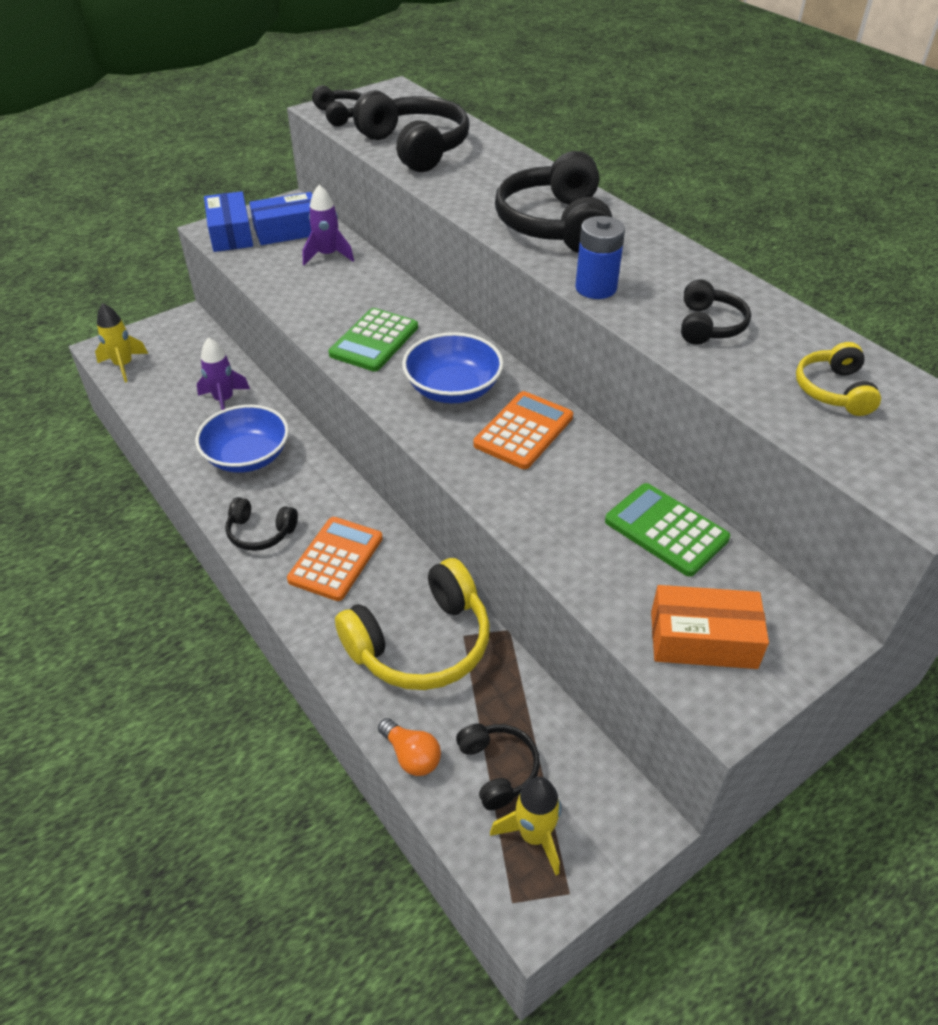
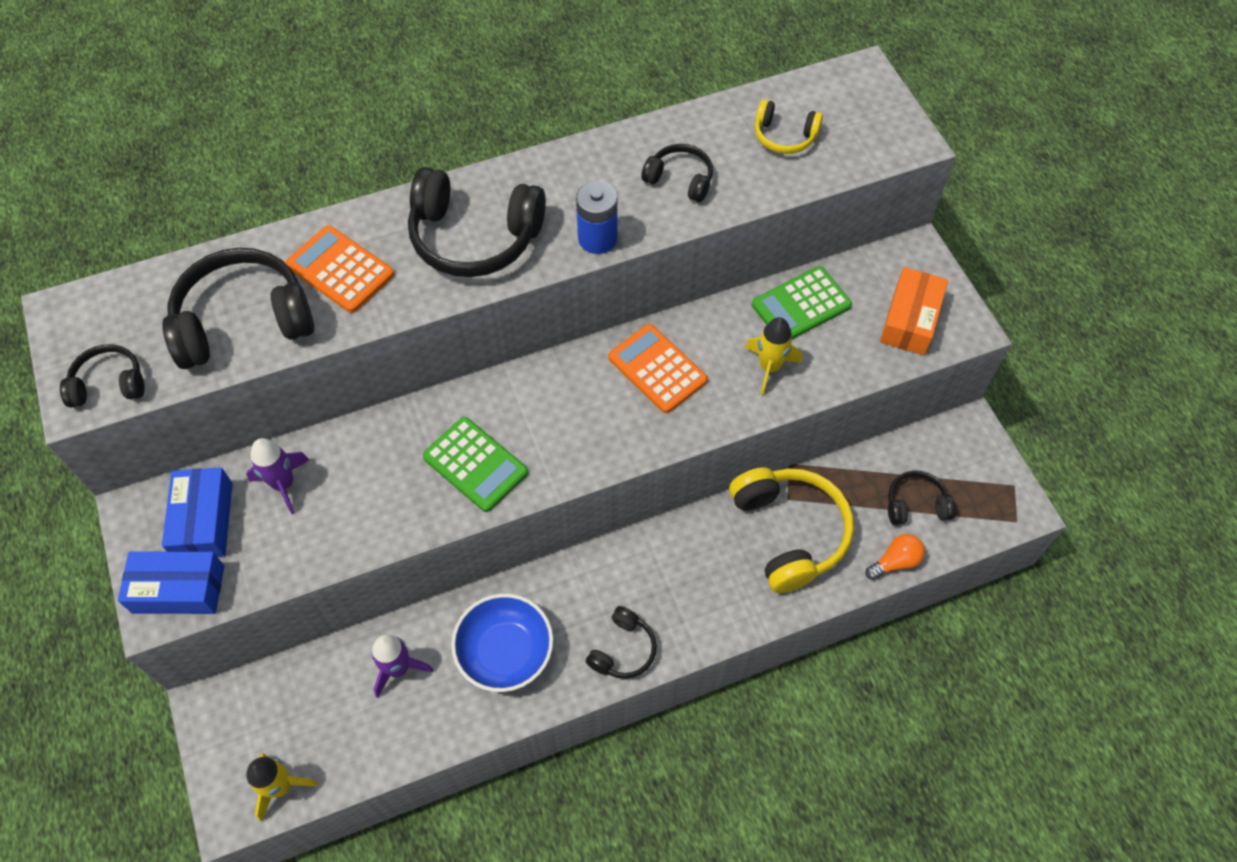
camera: 75 degrees left, 15 degrees up
(336, 559) = (676, 585): orange calculator -> orange calculator (340, 270)
(453, 389) = (579, 410): blue bowl -> none
(534, 835) = (971, 495): yellow rocket -> yellow rocket (769, 367)

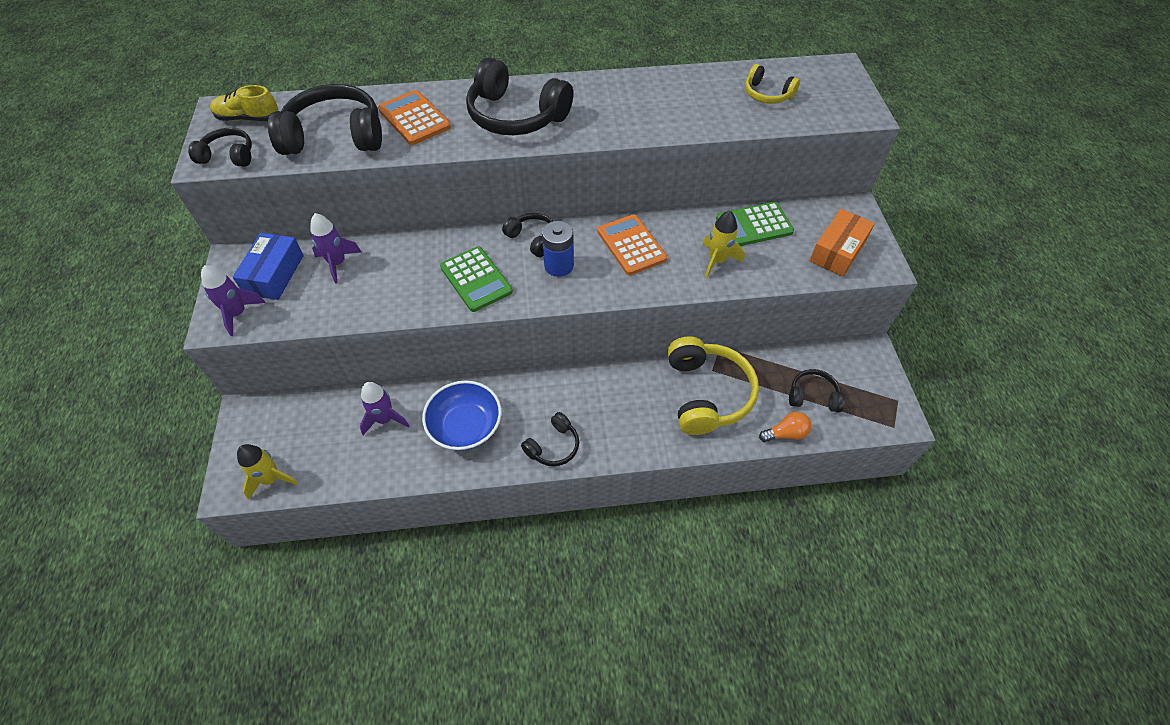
camera: 15 degrees right, 5 degrees down
(109, 317) = (248, 118): none -> yellow shoe
(178, 589) = (238, 313): blue box -> purple rocket
(597, 238) = (605, 132): blue battery -> blue battery (559, 266)
(680, 179) = (679, 107): black headphones -> black headphones (532, 239)

